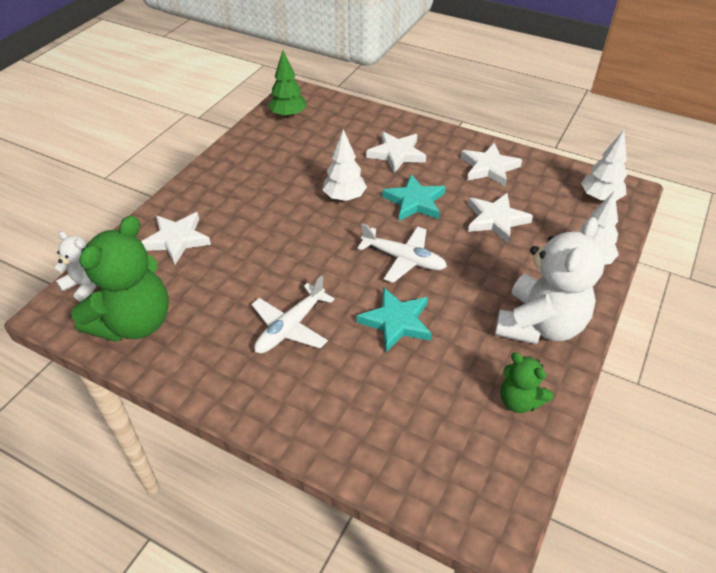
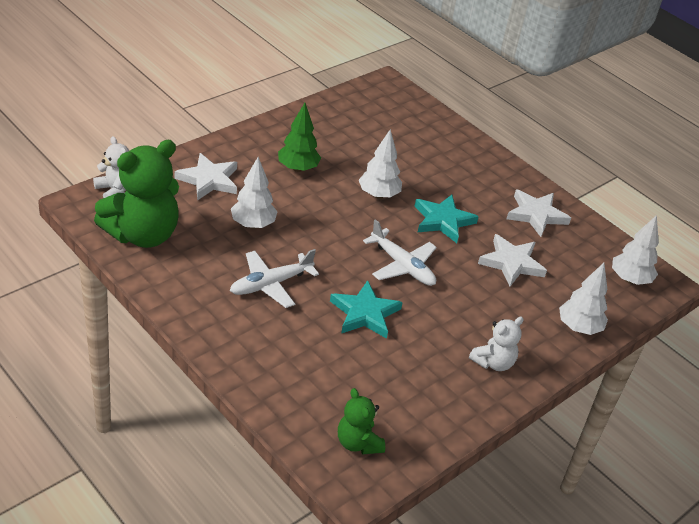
camera: 15 degrees right, 5 degrees down
(242, 270) = (253, 224): none -> white tree
(288, 115) = (367, 102): green tree -> green tree (297, 168)
(396, 154) = (452, 172): white star -> none
(519, 400) = (435, 411): green teddy bear -> green teddy bear (358, 443)
(539, 325) = (493, 362): white teddy bear -> white teddy bear, size x0.51

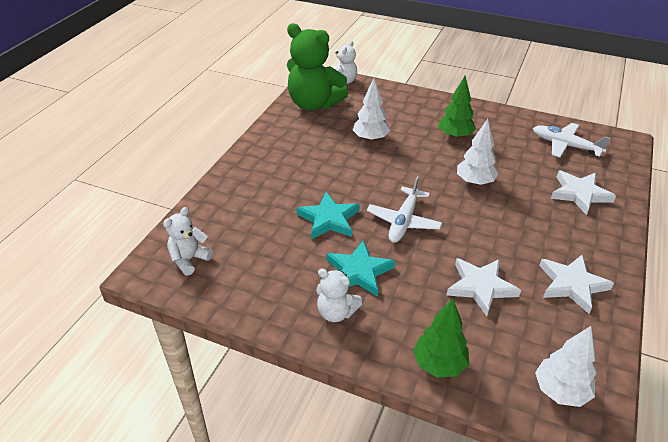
camera: 70 degrees right, 0 degrees up
(209, 180) = (395, 107): white star -> white star (580, 194)
(271, 284) = (317, 166): white plane -> white plane (565, 146)
(358, 443) = (189, 259): green teddy bear -> white teddy bear
(443, 221) = (486, 226): turquoise star -> turquoise star (358, 272)
(578, 327) = (439, 364): white tree -> green tree

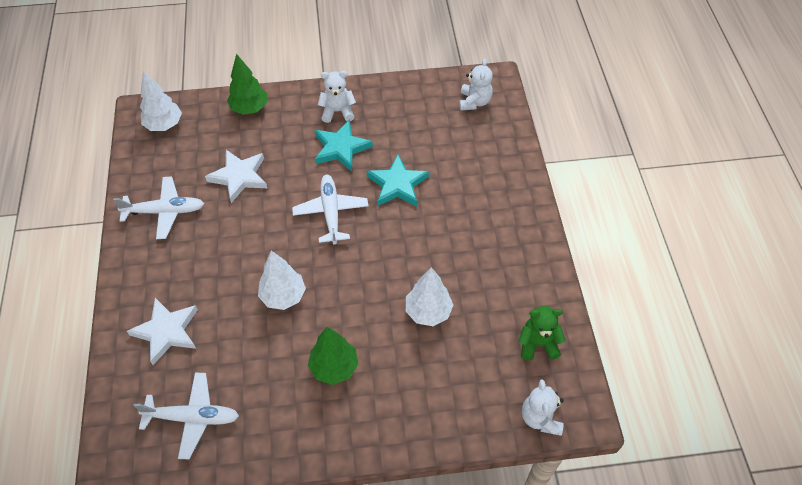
camera: 150 degrees right, 15 degrees up
(314, 104) = (537, 344): green teddy bear -> green teddy bear, size x0.51
(572, 285) = (164, 211): white star -> white plane

